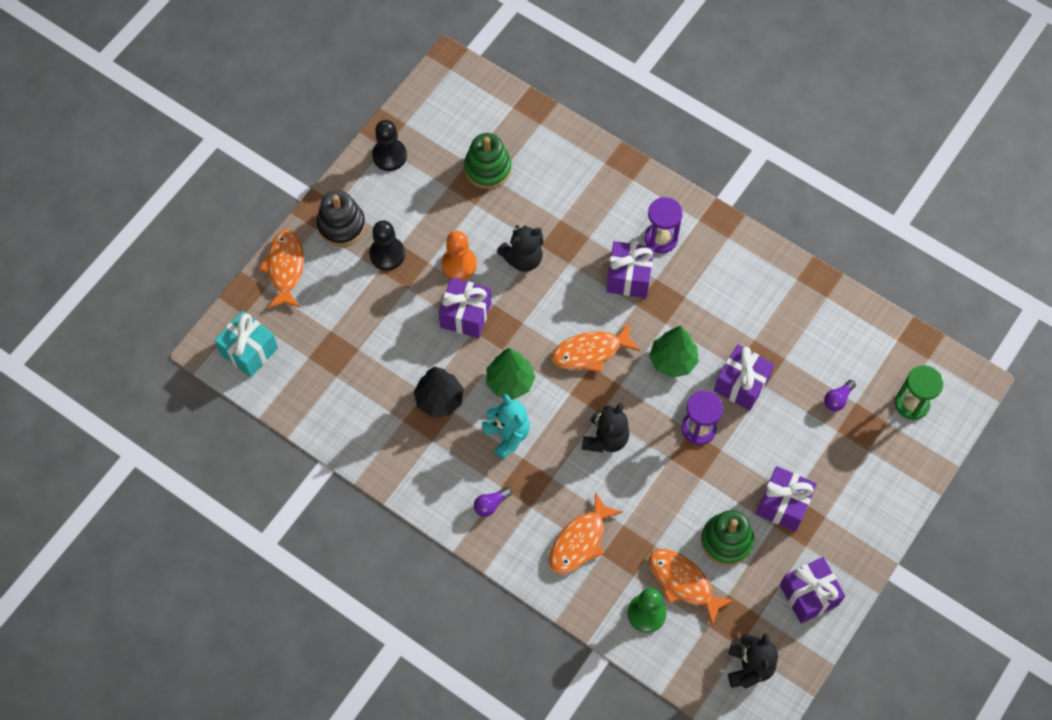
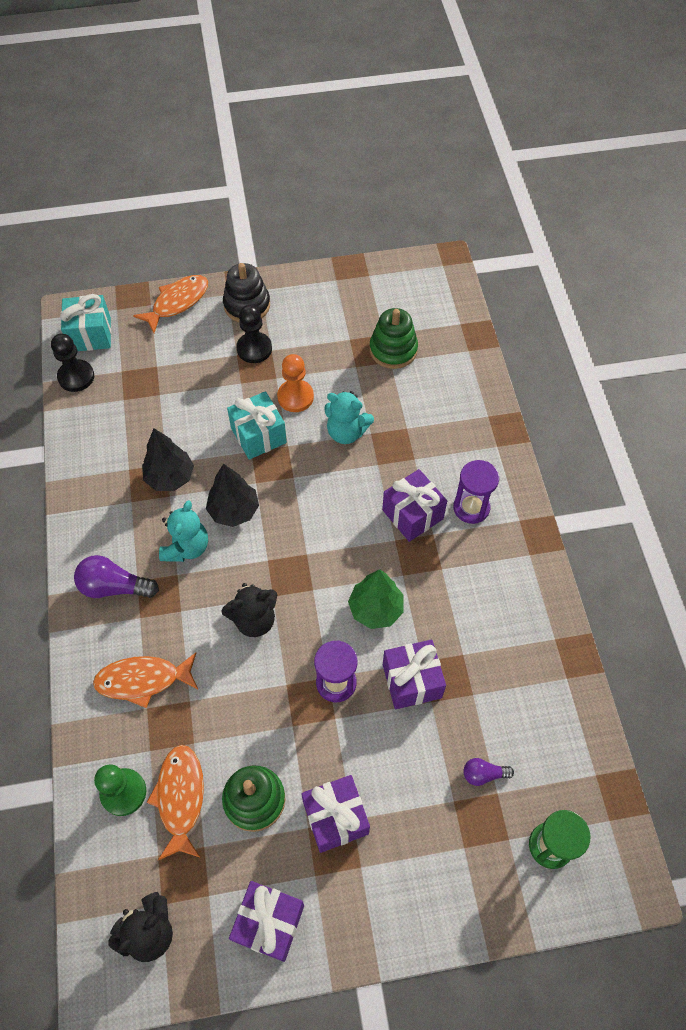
camera: 45 degrees right, 5 degrees down
(389, 155) = (333, 287): black pawn -> black pawn (76, 377)
(465, 315) = (258, 435): purple gift -> turquoise gift
(490, 504) = (114, 587): purple light bulb -> purple light bulb, size x1.75
(510, 382) = (234, 511): green tree -> black tree
(523, 258) = (346, 432): black teddy bear -> turquoise teddy bear
(590, 352) = (318, 543): orange fish -> none

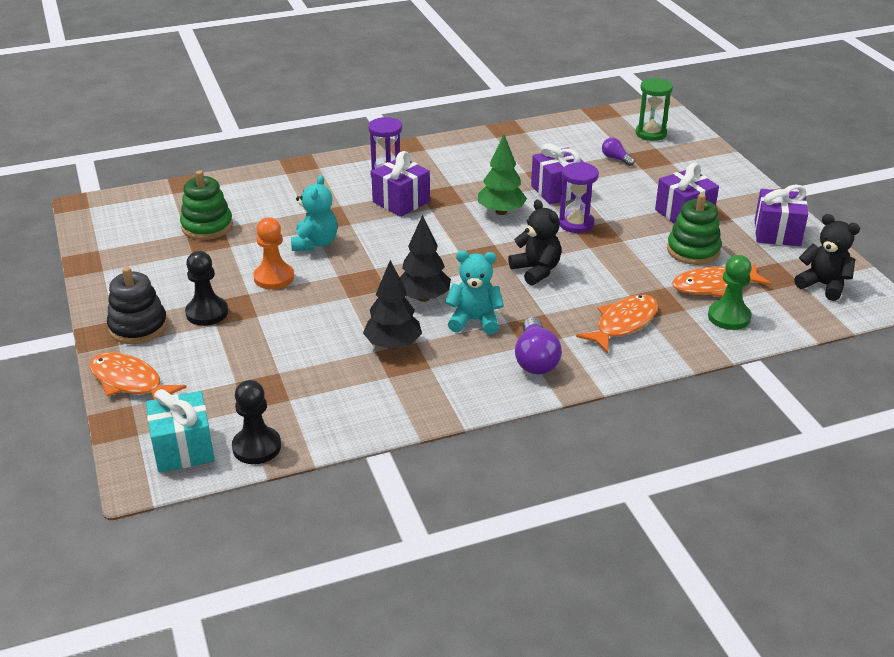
camera: 100 degrees left, 25 degrees down
(143, 680) = (623, 324): orange fish -> orange fish turned 120 degrees counterclockwise
(258, 435) = (327, 294): turquoise gift -> none
(483, 774) = (615, 158): purple light bulb -> purple light bulb turned 150 degrees clockwise

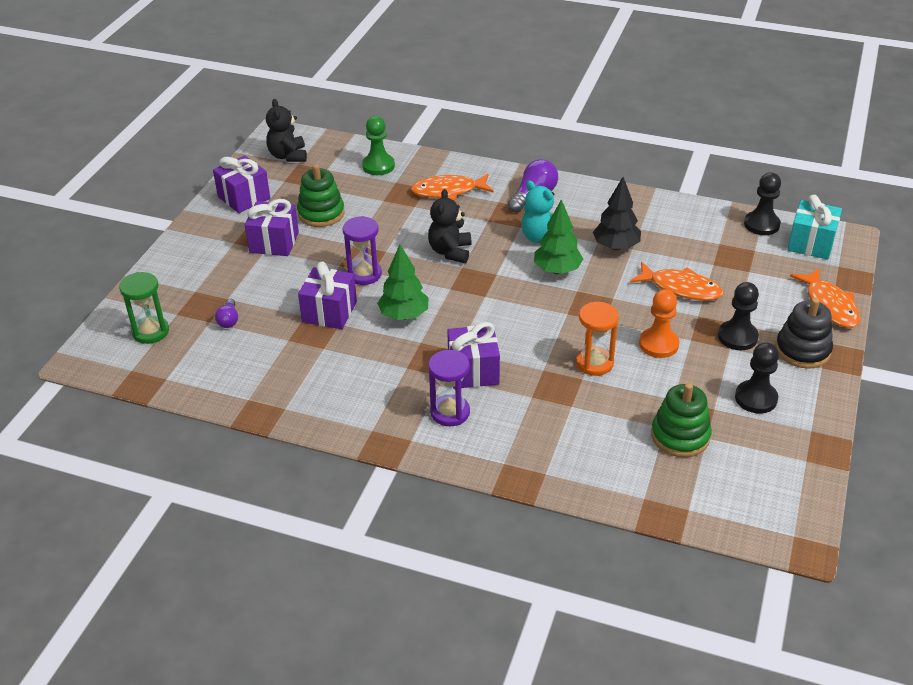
camera: 140 degrees left, 5 degrees up
(161, 273) = (756, 398): none -> black pawn
(315, 243) = (594, 363): turquoise teddy bear -> orange hourglass
(423, 297) = (557, 270): black tree -> green tree
(714, 286) = (352, 186): orange fish -> orange fish (681, 288)

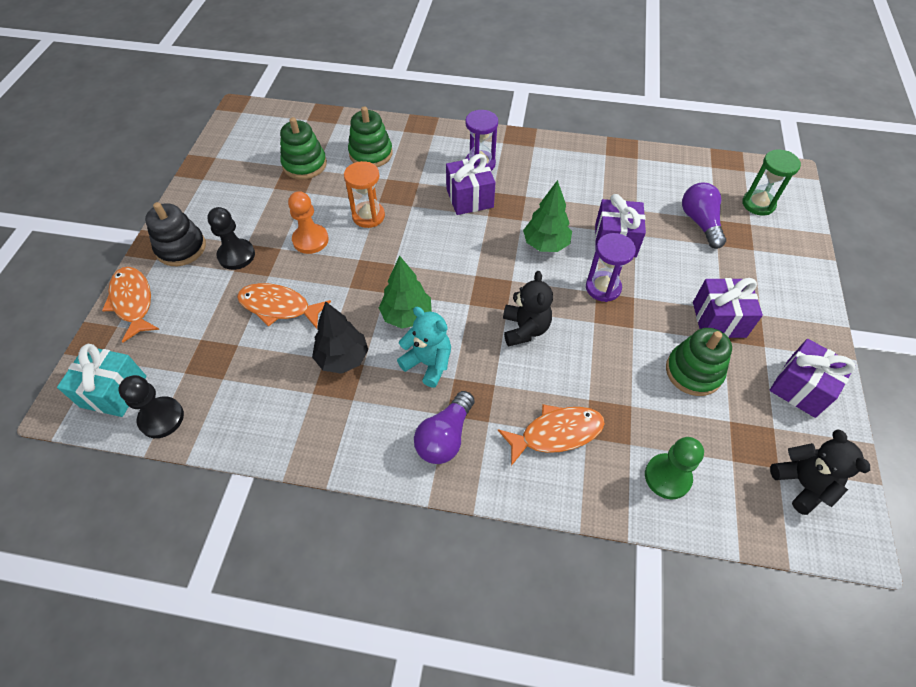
camera: 170 degrees right, 15 degrees up
(229, 320) = (700, 222): purple light bulb -> purple light bulb, size x1.75
(592, 442) = (371, 154): none -> green stacking toy
(756, 398) = (238, 199): black pawn -> none

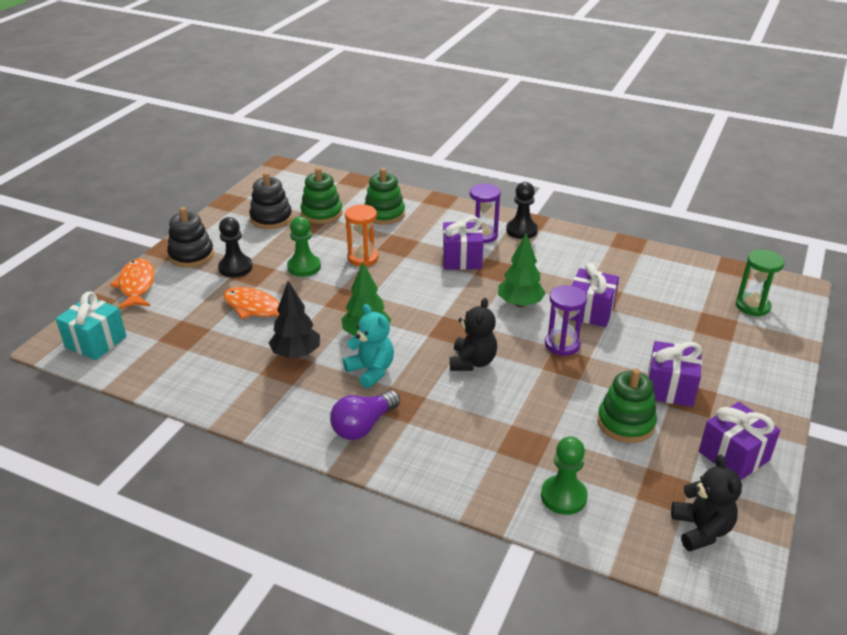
camera: 15 degrees right, 20 degrees down
(161, 418) = (126, 367): black pawn -> black pawn (521, 230)
(252, 181) = (271, 218): none -> black stacking toy
(310, 240) = (304, 267): orange pawn -> green pawn
(556, 433) = (468, 443): orange fish -> none
(700, 222) = (684, 311): purple light bulb -> none

